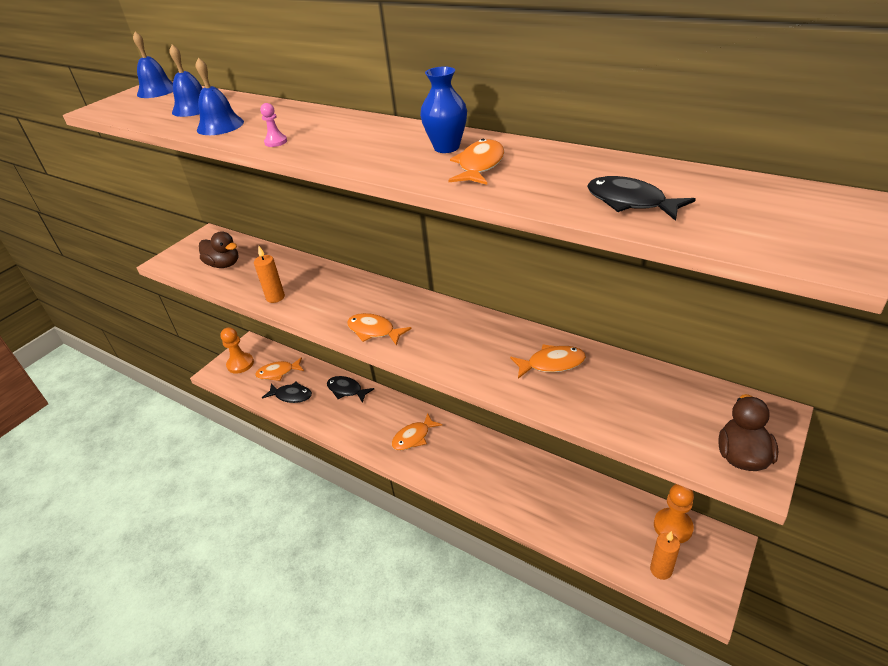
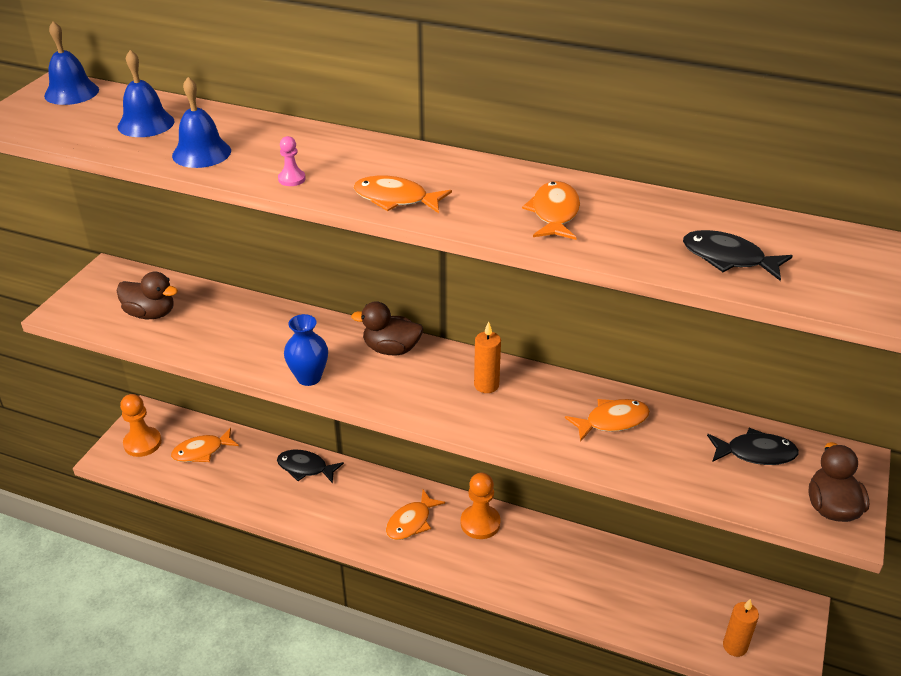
camera: 15 degrees left, 0 degrees up
(275, 297) = (242, 357): orange candle -> orange candle (486, 385)
(291, 395) = (230, 481): black fish -> black fish (755, 453)
(374, 331) = (389, 394): orange fish -> orange fish (396, 199)
(388, 297) = (391, 349): none -> brown duck
(446, 147) = (506, 188): blue vase -> blue vase (309, 377)
(673, 526) = (739, 597): orange pawn -> orange pawn (480, 523)

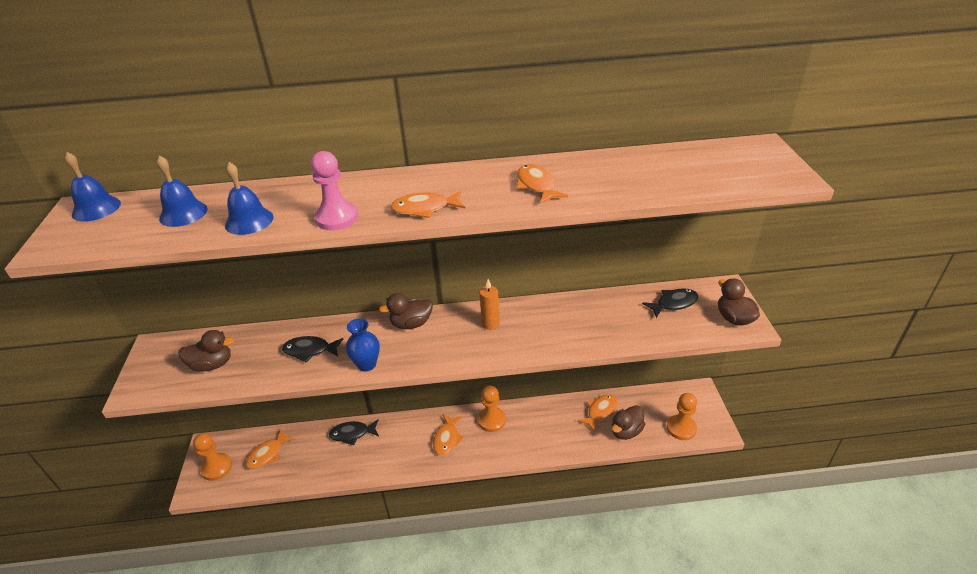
camera: 25 degrees left, 0 degrees up
(292, 179) = (337, 218): pink pawn -> pink pawn, size x1.98
(612, 421) = (582, 316): orange fish -> orange fish (600, 412)
(651, 615) = (626, 431): none -> brown duck
(728, 258) = (662, 180): black fish -> black fish (310, 350)
(735, 646) = (681, 428): orange candle -> orange pawn

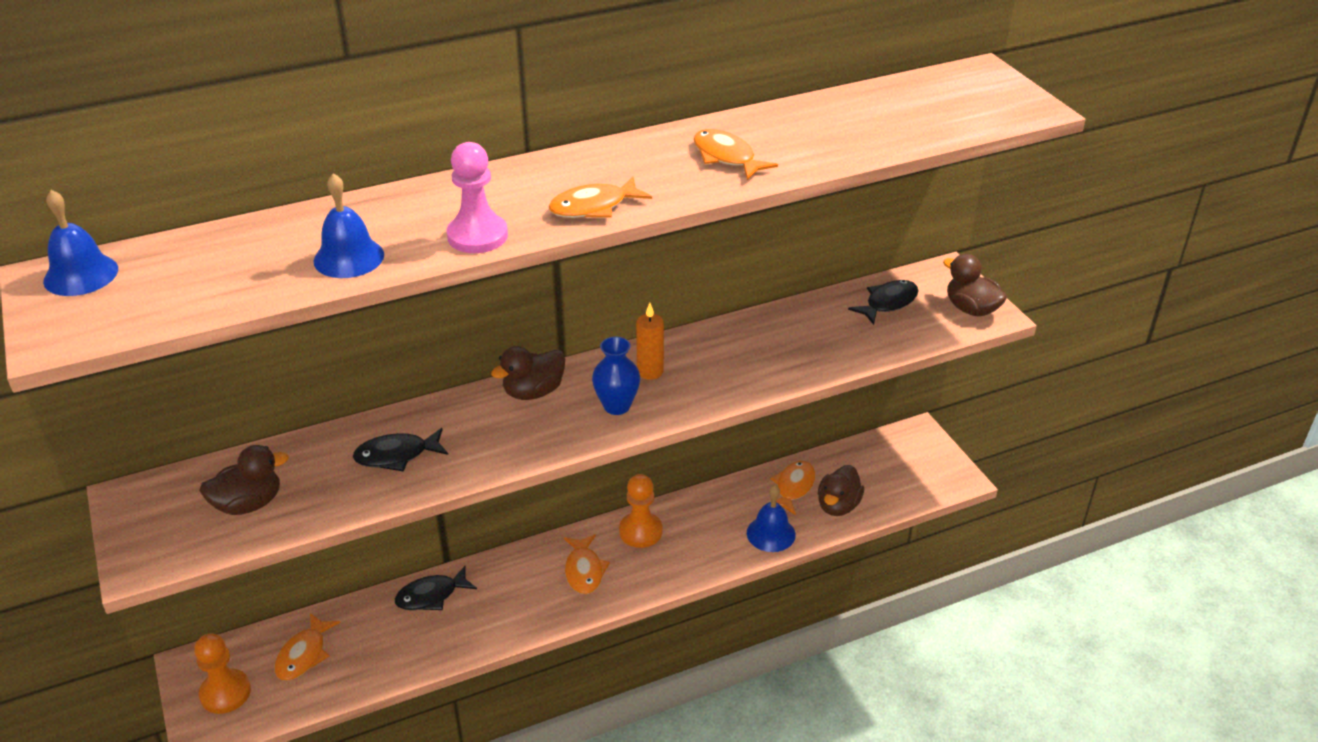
camera: 20 degrees left, 0 degrees up
(183, 213) = (235, 262): blue bell -> blue bell (771, 533)
(367, 364) = (496, 457): blue vase -> blue vase (617, 406)
(681, 428) = (910, 486): orange pawn -> none

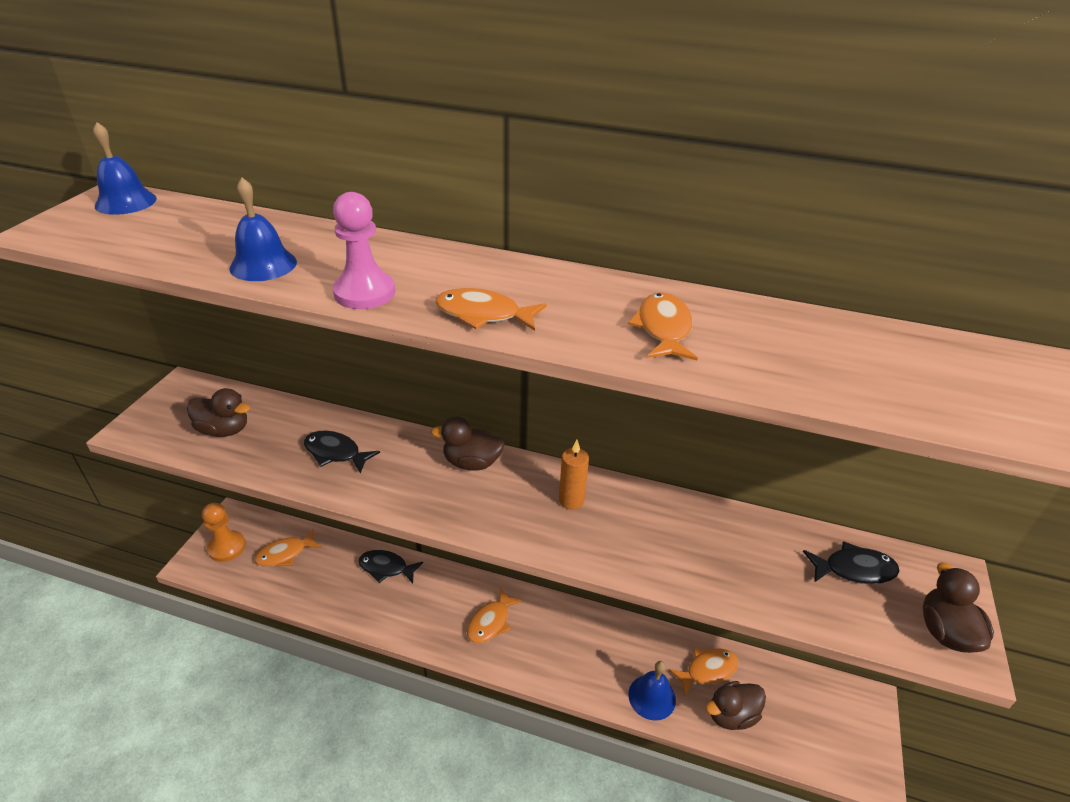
camera: 40 degrees right, 0 degrees up
(617, 406) = (514, 513): blue vase -> none
(640, 531) = (557, 620): orange pawn -> none

